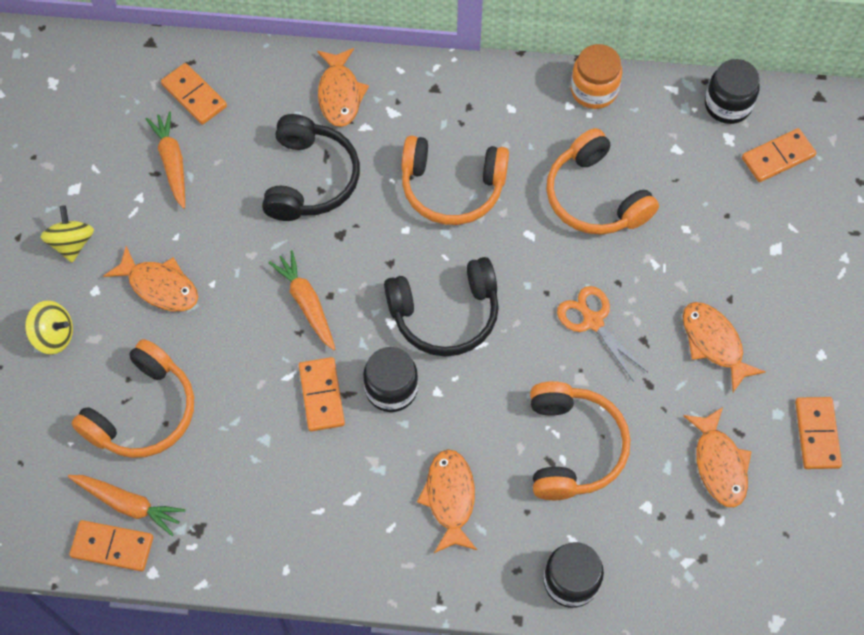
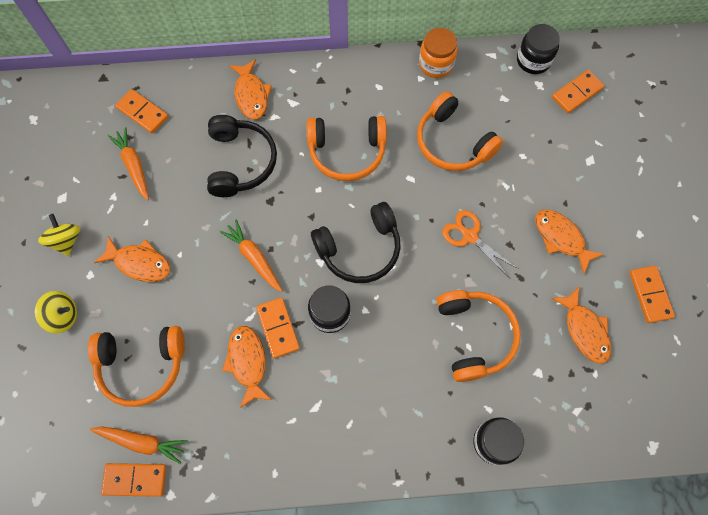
camera: 10 degrees left, 5 degrees up
(143, 412) = (142, 365): orange headphones -> orange headphones turned 60 degrees clockwise
(450, 498) = (390, 392): orange fish -> orange fish (247, 362)

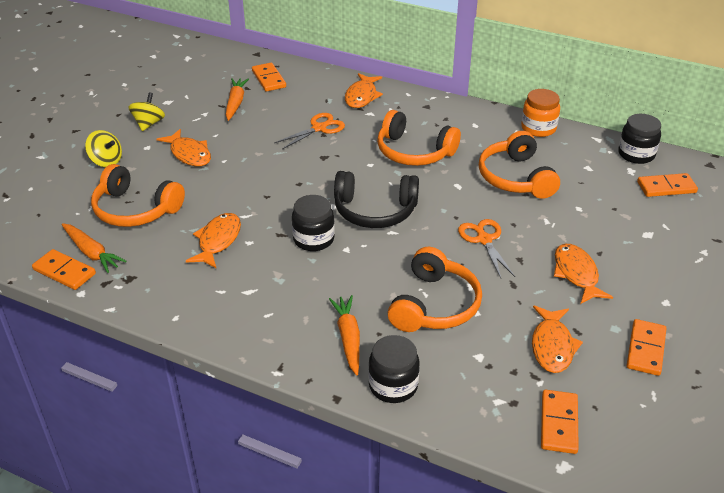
camera: 30 degrees right, 30 degrees down
(240, 162) = (319, 128): black headphones -> orange scissors
(254, 258) = (280, 183): orange carrot -> orange carrot (348, 338)
(278, 328) = (262, 231): orange domino -> orange domino (559, 423)

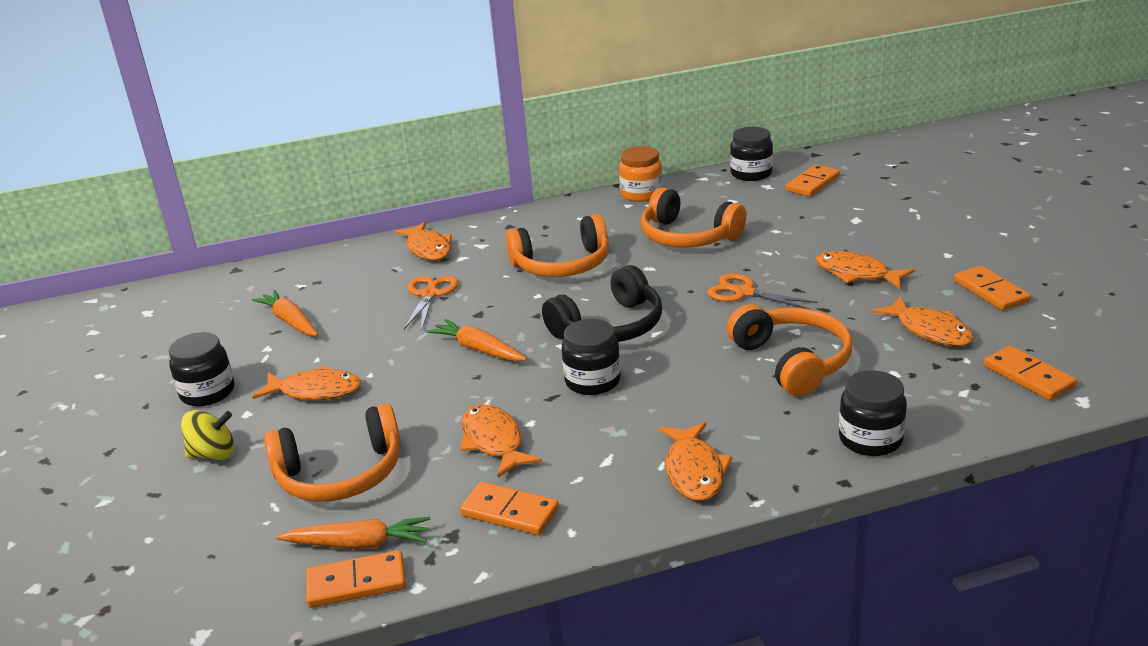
camera: 40 degrees left, 10 degrees down
(149, 124) = (208, 392): yellow spinning top -> black jar
(268, 79) = (292, 283): orange domino -> orange domino (509, 512)
(277, 330) = (694, 471): none -> orange fish
(348, 338) = (768, 432): orange carrot -> orange carrot (478, 349)

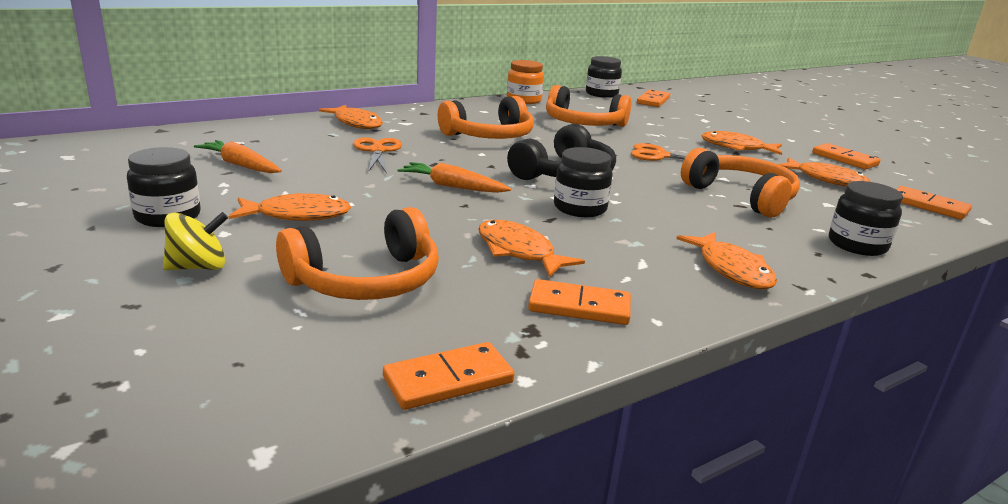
camera: 20 degrees left, 5 degrees down
(359, 544) = (427, 342): orange carrot -> none

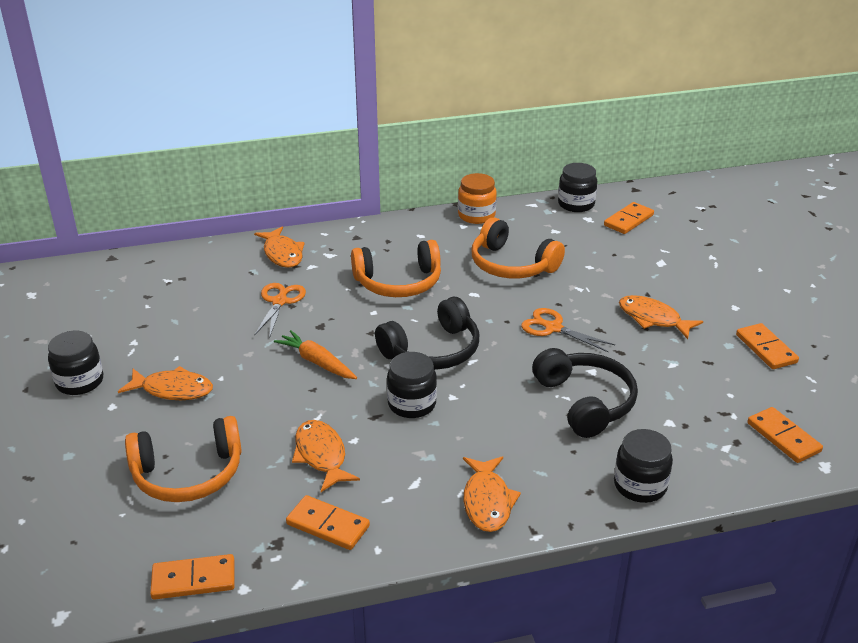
camera: 20 degrees right, 10 degrees up
(198, 267) = (81, 444): yellow spinning top -> none
(240, 165) = (156, 316): orange carrot -> none
(741, 196) = (585, 402): orange headphones -> black headphones
(826, 179) = (707, 383): orange fish -> none

